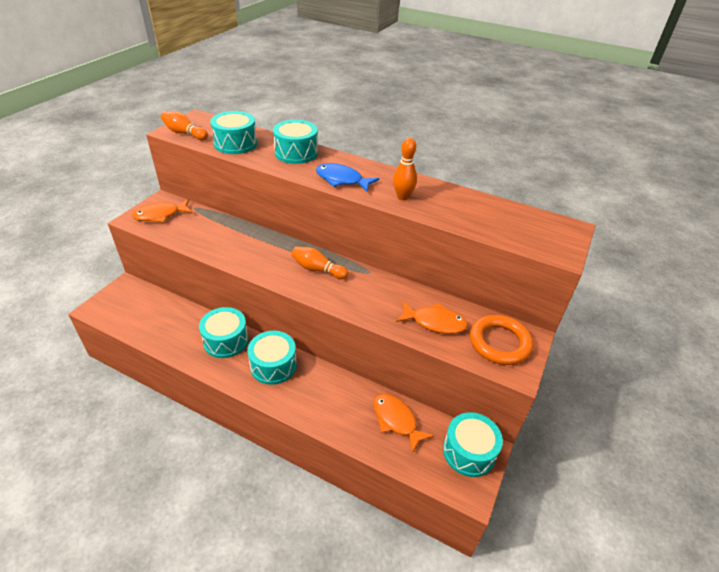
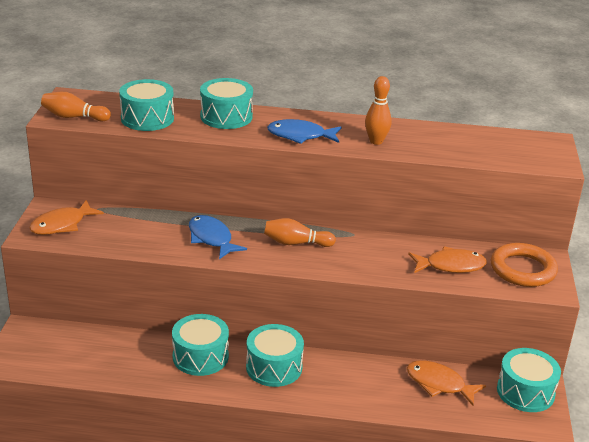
camera: 20 degrees left, 10 degrees down
(256, 250) = (211, 238): none -> blue fish

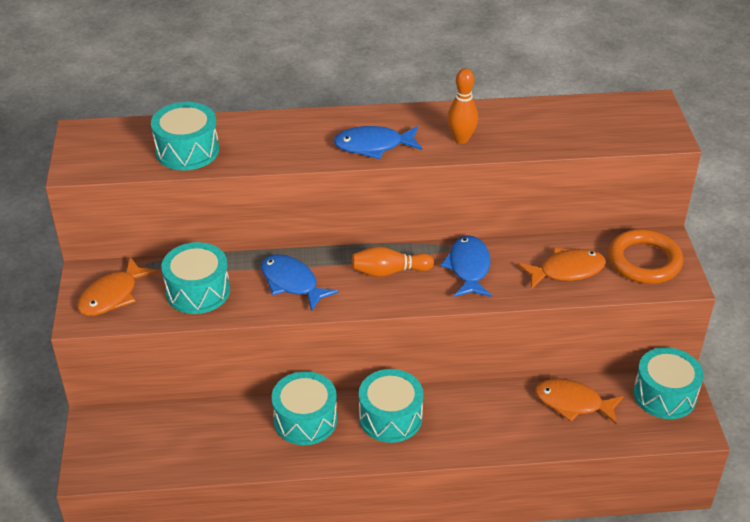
camera: 10 degrees left, 10 degrees up
(74, 117) = (99, 164): orange bowling pin -> none
(226, 117) = (278, 132): turquoise drum -> turquoise drum (198, 291)
(365, 251) = (468, 268): none -> blue fish

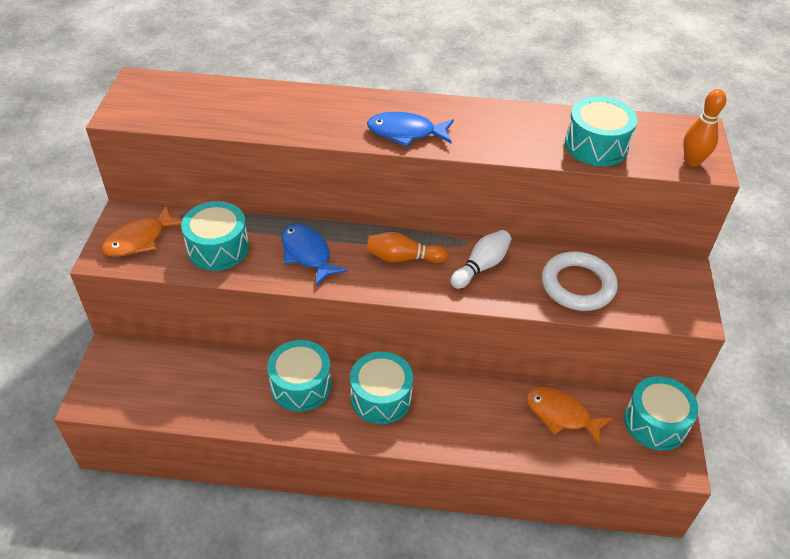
camera: 10 degrees right, 5 degrees up
(187, 150) = (228, 112): turquoise drum -> turquoise drum (596, 145)
(461, 139) = (494, 138): orange bowling pin -> orange bowling pin (692, 161)
(468, 268) = (481, 266): blue fish -> white bowling pin
(566, 270) = (578, 285): orange fish -> white ring
(644, 261) = (659, 288): orange ring -> none

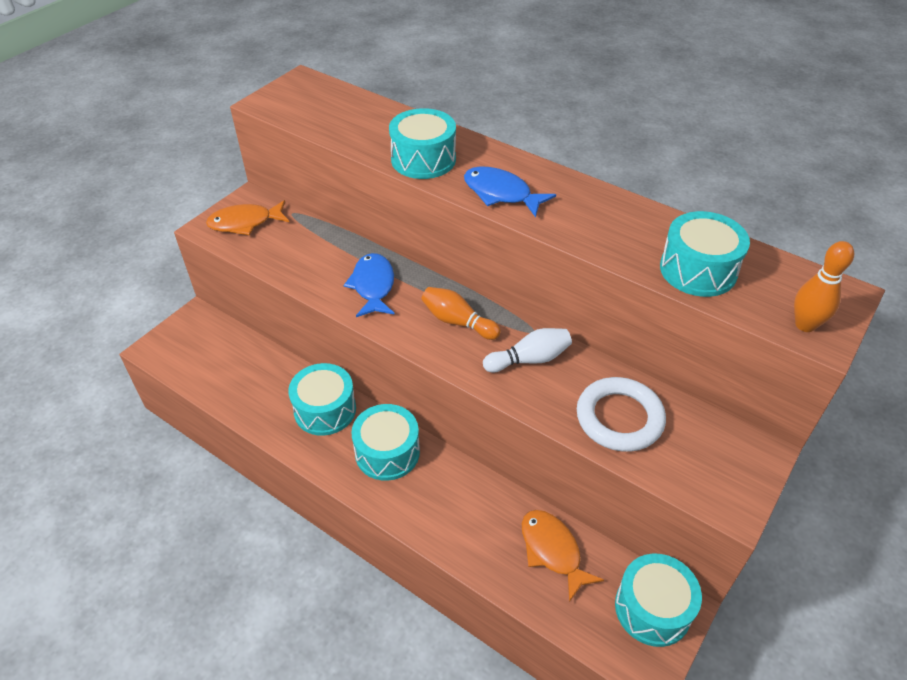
camera: 30 degrees right, 0 degrees up
(218, 248) = (301, 252): turquoise drum -> turquoise drum (423, 159)

